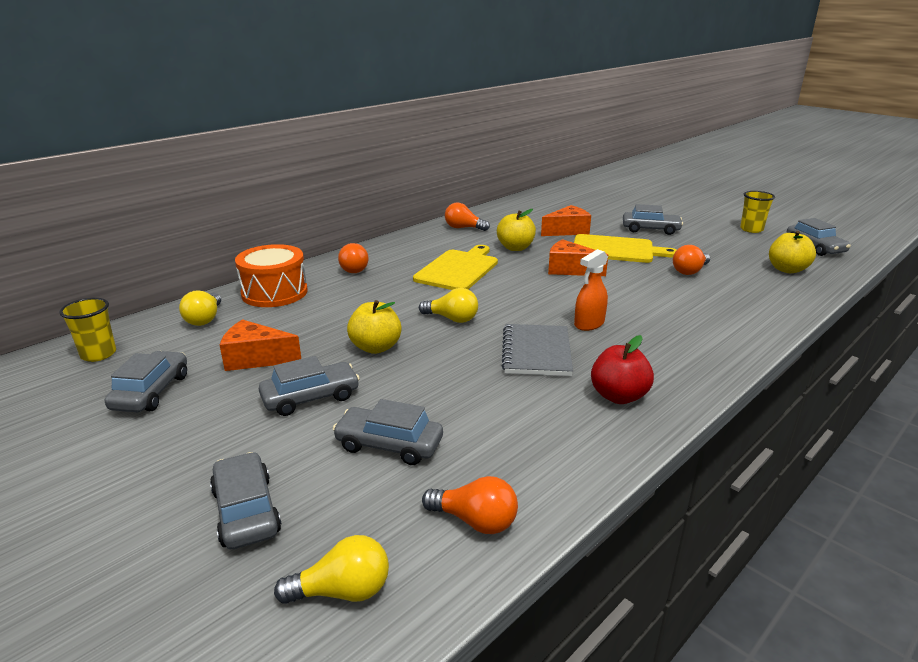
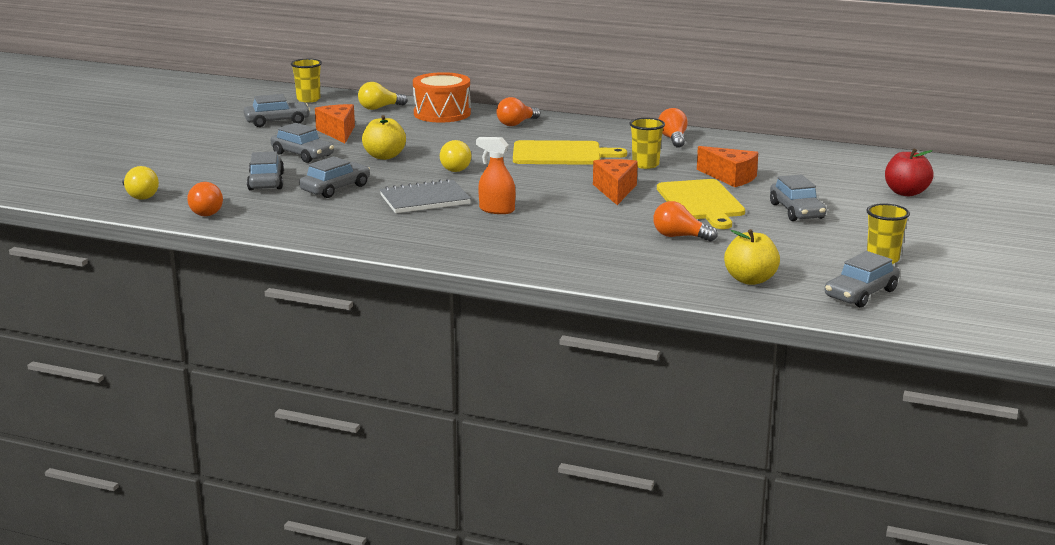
camera: 65 degrees right, 5 degrees down
(246, 511) = (185, 166): grey car -> grey car (335, 188)
(515, 248) = (645, 165): yellow apple -> yellow cup
(618, 396) = (379, 230): red apple -> red apple (906, 193)

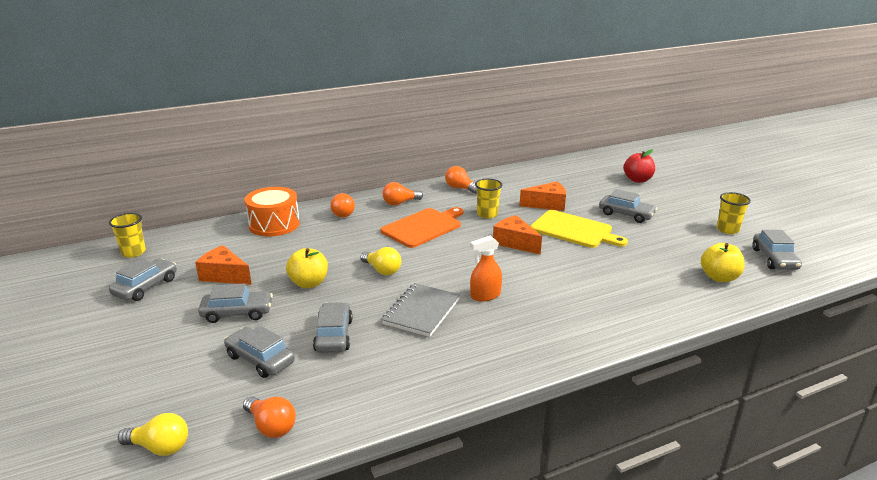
camera: 45 degrees left, 5 degrees up
(379, 108) = (214, 238): yellow light bulb -> none
(561, 154) = (423, 227): yellow cutting board -> orange cutting board
(679, 236) = (621, 263): orange light bulb -> orange light bulb (400, 203)

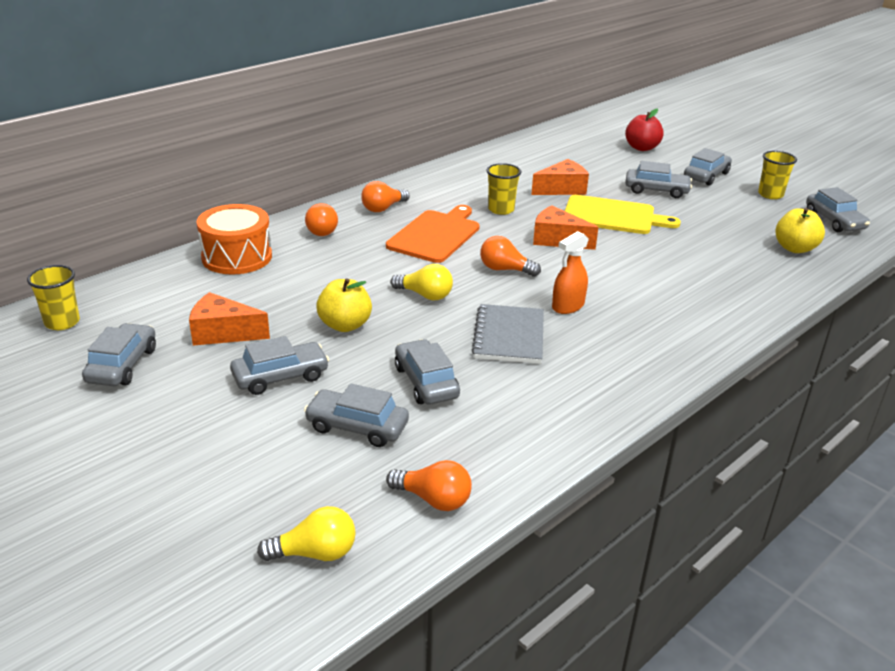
camera: 20 degrees left, 5 degrees up
(460, 188) = (445, 181): orange light bulb -> orange light bulb (505, 269)
(678, 208) = (706, 176): none -> grey car

